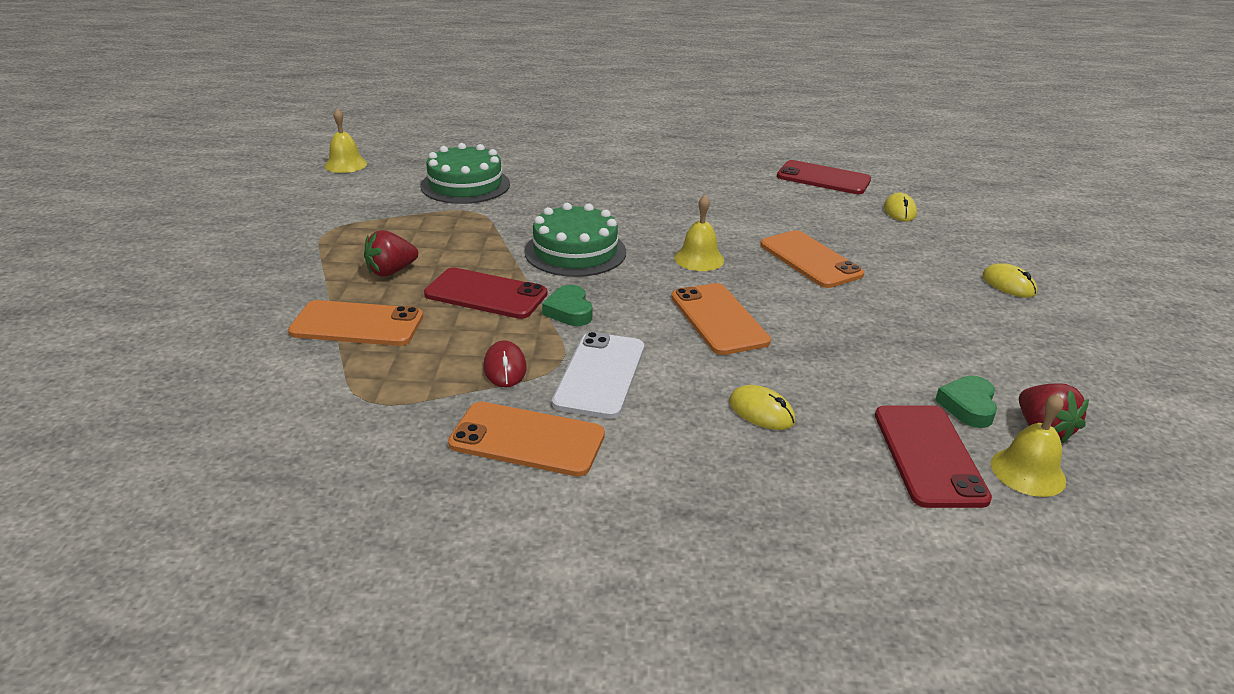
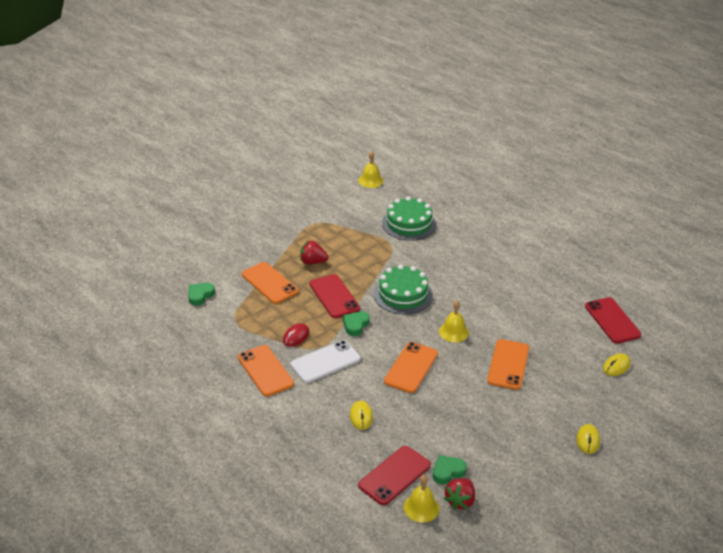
camera: 45 degrees right, 5 degrees up
(246, 399) = (200, 295): none -> green heart

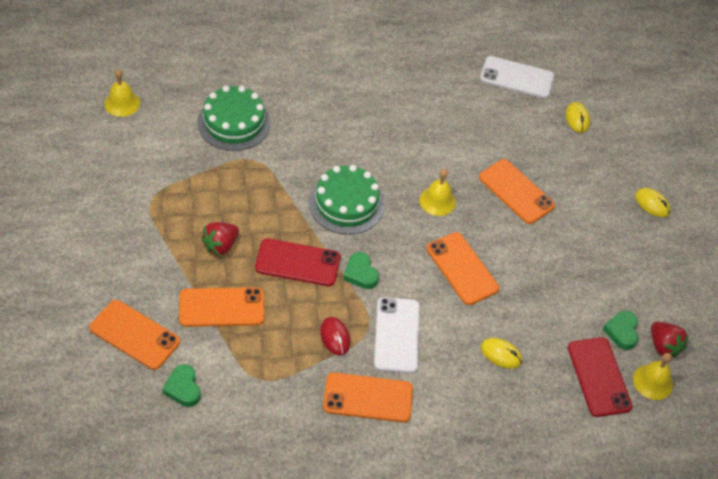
camera: 60 degrees left, 15 degrees up
(218, 262) = (134, 335): none -> orange phone
(612, 320) = (517, 77): red phone -> white phone

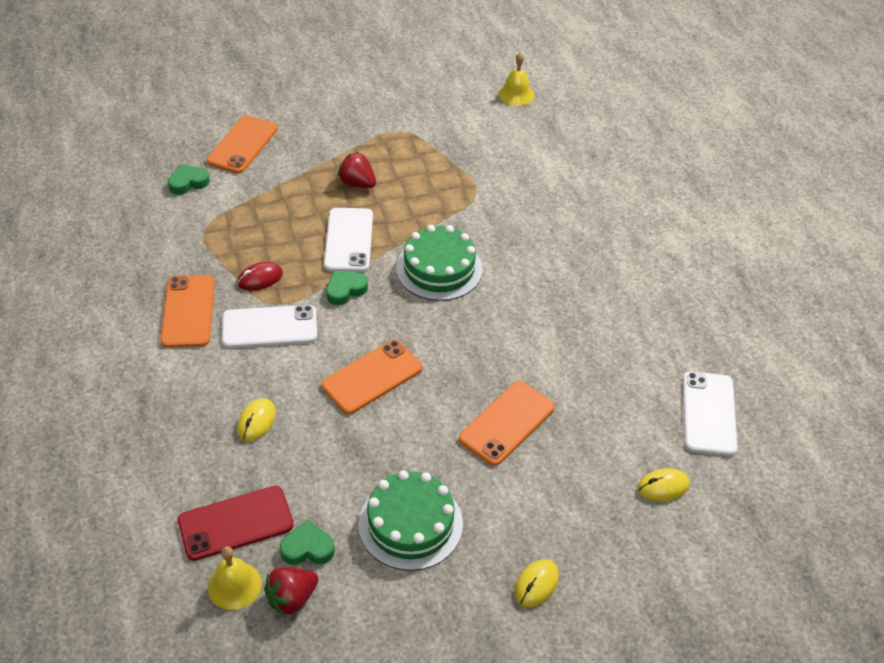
camera: 85 degrees right, 5 degrees down
(221, 307) = (282, 194): orange phone -> none
(234, 122) = (522, 171): green cake -> green cake (410, 524)
(297, 263) = (348, 240): red phone -> white phone
(437, 201) = (467, 347): yellow bell -> none

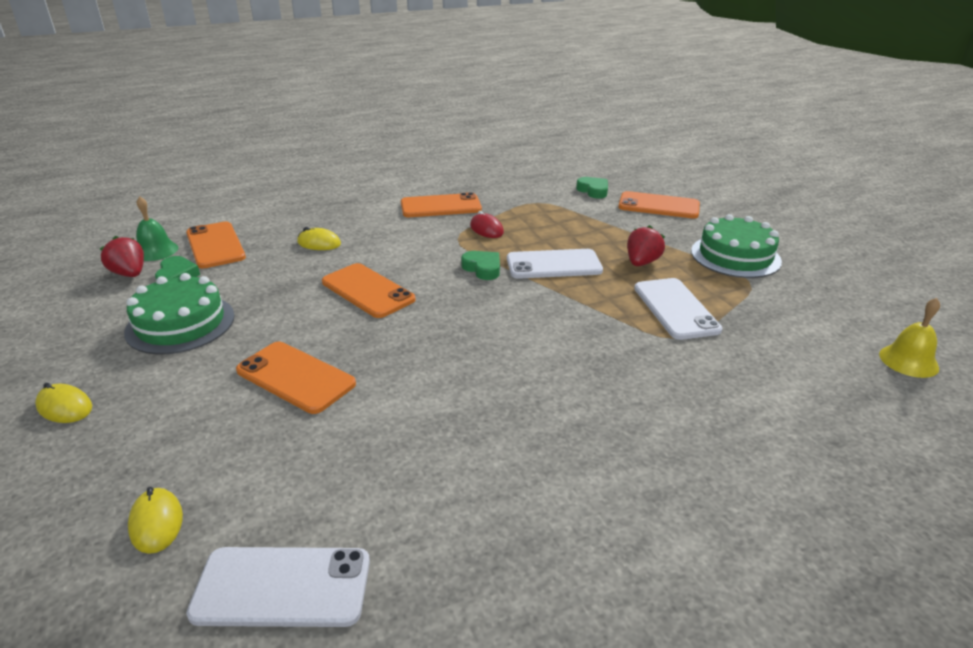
camera: 85 degrees right, 15 degrees down
(234, 585) = (155, 251): yellow bell -> green bell
(235, 523) = (215, 245): red phone -> orange phone
(269, 327) = (427, 238): white phone -> white phone (675, 309)
(439, 269) = (530, 319): green cake -> green cake (735, 256)

